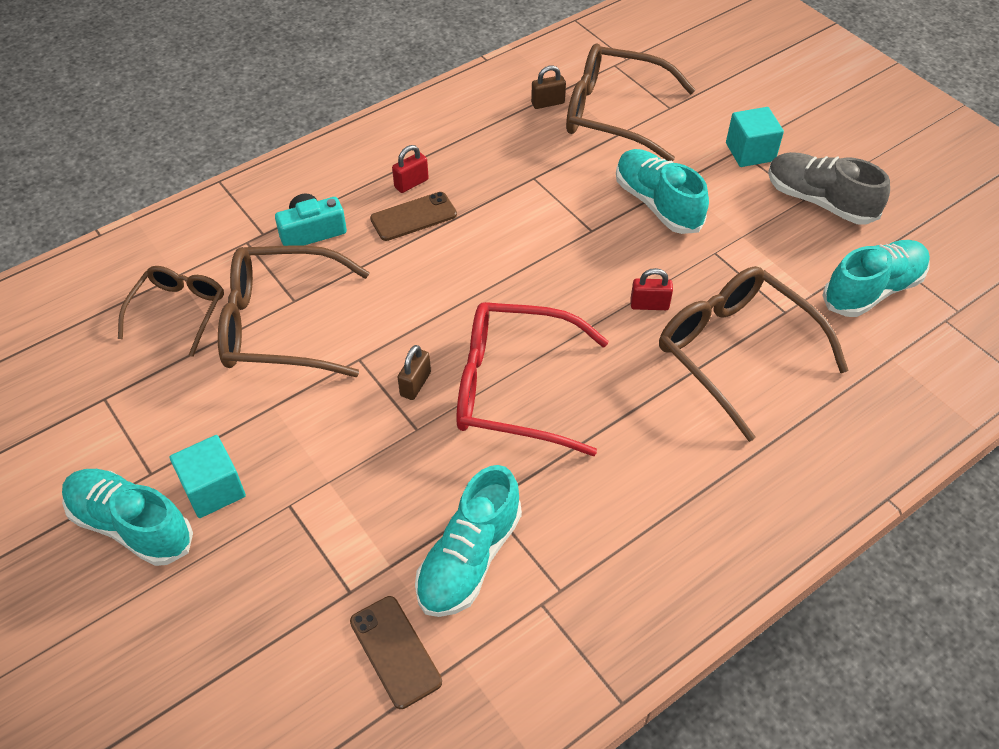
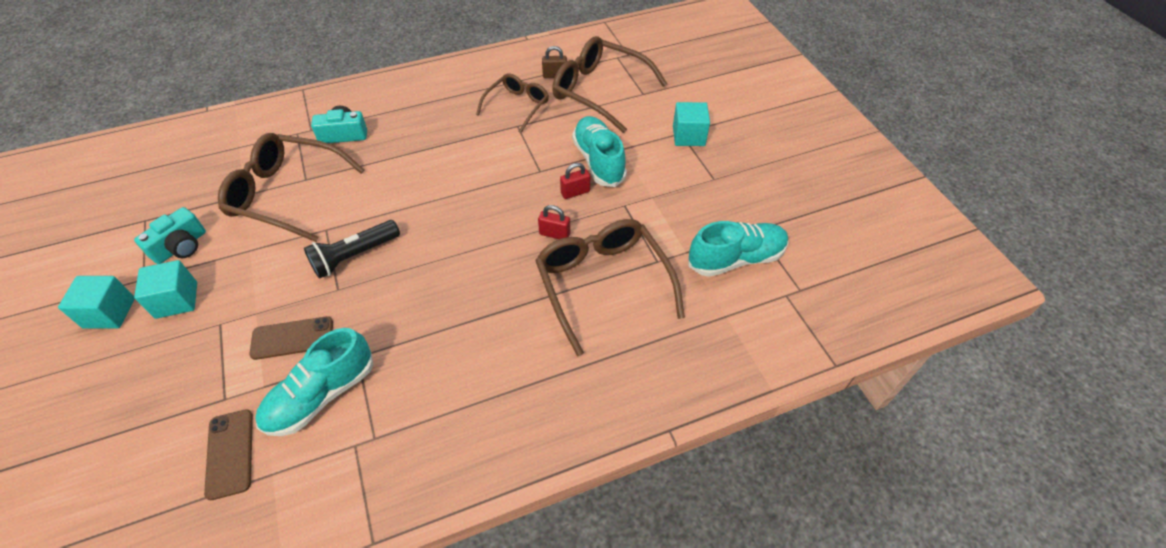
camera: 15 degrees right, 0 degrees up
(131, 525) = (109, 313): turquoise shoe -> turquoise cube
(177, 421) = (181, 247): none -> turquoise camera
(179, 311) = (226, 171): brown glasses -> brown glasses (517, 106)
(411, 183) = (429, 114): red padlock -> red padlock (575, 192)
(413, 217) = (418, 137): brown phone -> brown phone (292, 338)
(415, 384) = (354, 256): brown padlock -> black flashlight
(513, 388) = (422, 274): red glasses -> none
(819, 201) = (725, 182): grey shoe -> none

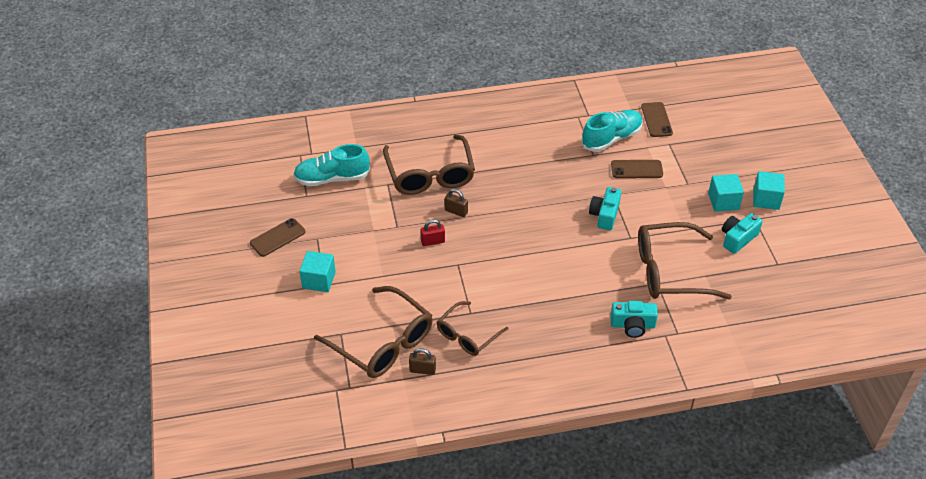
camera: 170 degrees left, 5 degrees down
(286, 194) = (669, 271): brown glasses -> brown glasses turned 150 degrees clockwise
(354, 256) = (605, 215): black flashlight -> turquoise camera
(554, 234) = (456, 211): red padlock -> brown padlock
(598, 161) = (406, 266): turquoise shoe -> none
(760, 173) = (277, 237): none -> brown phone

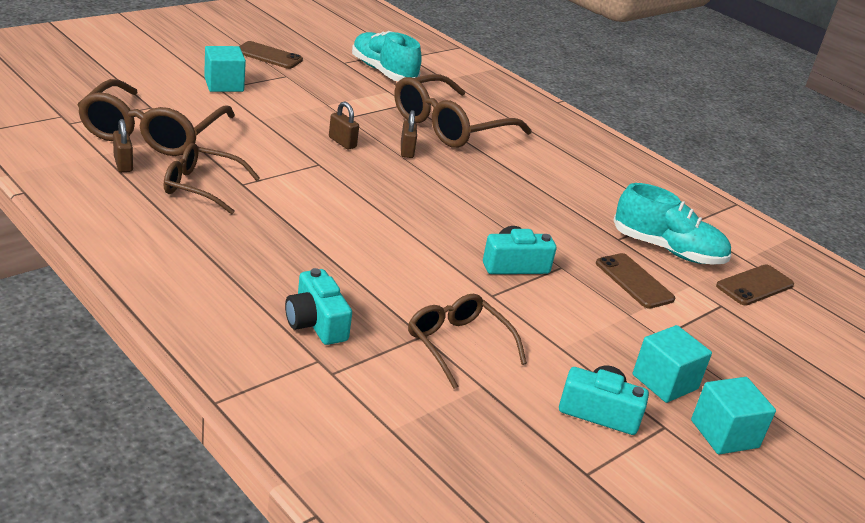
camera: 55 degrees right, 15 degrees down
(433, 241) = (342, 142): red padlock -> brown padlock
(669, 271) = (458, 344): brown glasses -> brown glasses, size x0.61

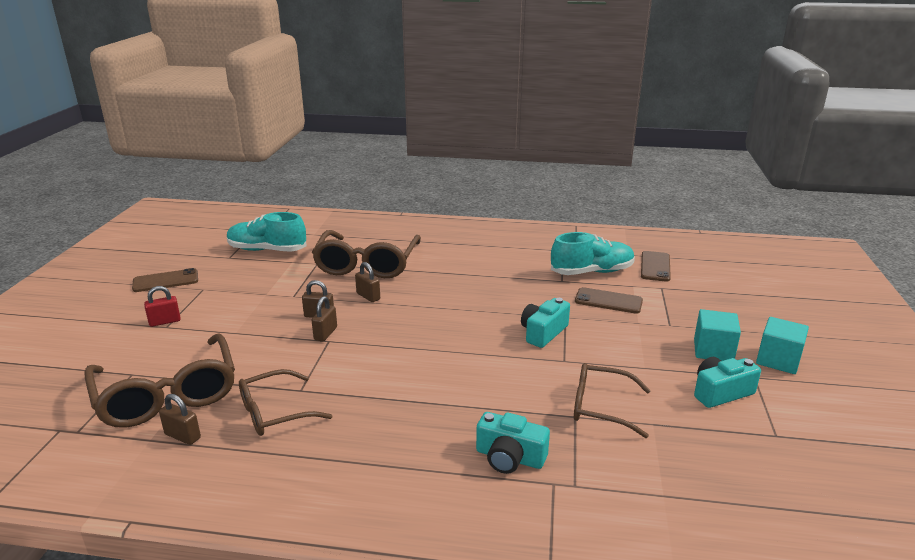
camera: 35 degrees left, 5 degrees down
(224, 84) = (165, 322): turquoise cube -> red padlock
(325, 158) = (325, 333): none -> brown padlock

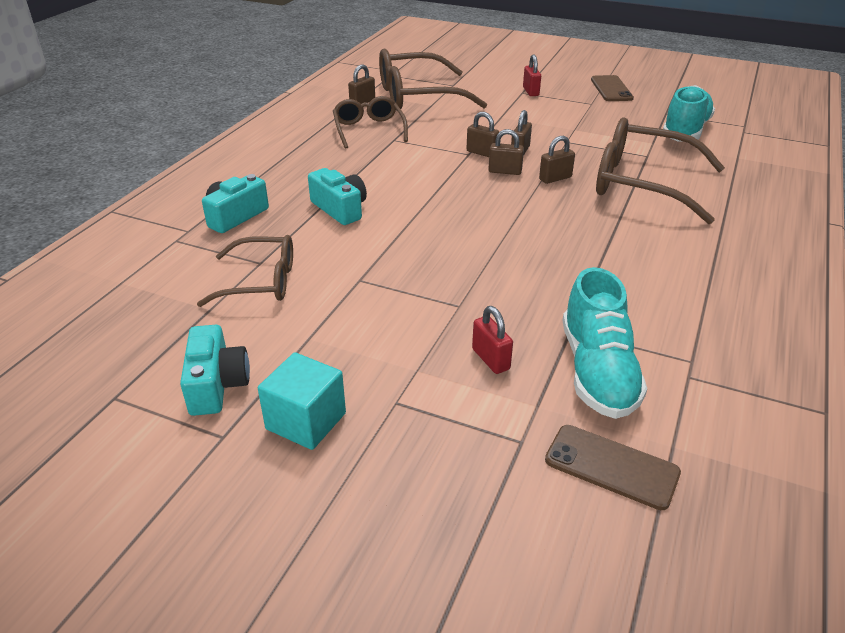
camera: 105 degrees right, 10 degrees up
(361, 319) = (505, 171): none -> brown padlock
(543, 332) = (427, 278): turquoise camera -> turquoise camera (340, 209)
(600, 407) = (261, 282): brown glasses -> brown glasses turned 60 degrees clockwise
(608, 301) = (490, 359): brown phone -> red padlock
(778, 360) = (239, 488): turquoise cube -> none

